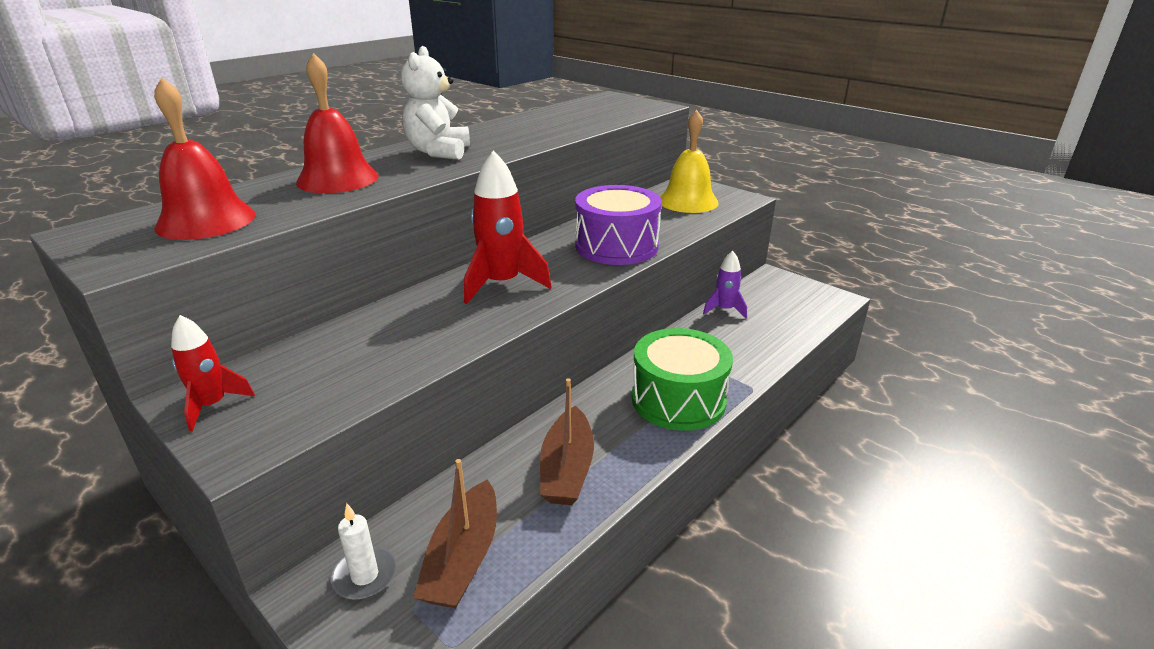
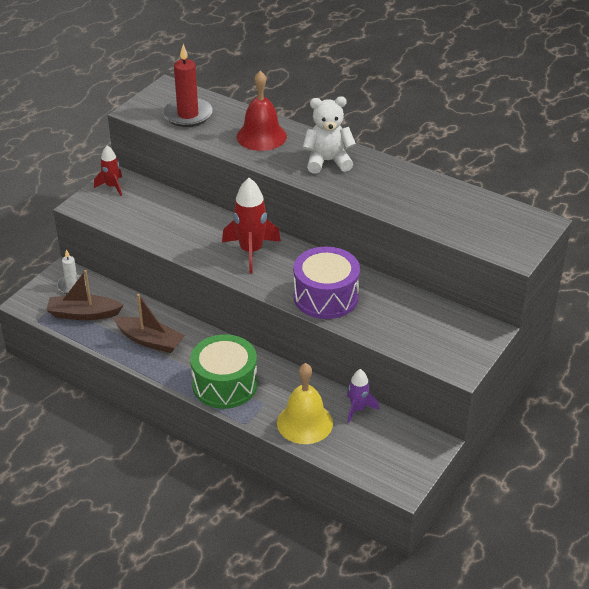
camera: 80 degrees right, 10 degrees up
(206, 221) = (188, 115): red bell -> red candle
(567, 469) = (150, 341): brown boat -> brown boat turned 150 degrees counterclockwise
(688, 201) = (438, 332): yellow bell -> yellow bell (305, 423)

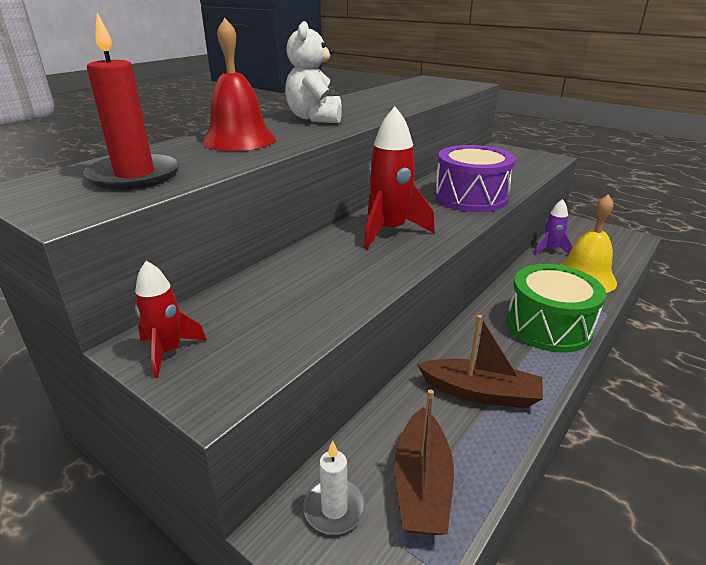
camera: 85 degrees left, 10 degrees down
(150, 341) = (480, 392): brown boat -> brown boat turned 75 degrees clockwise

